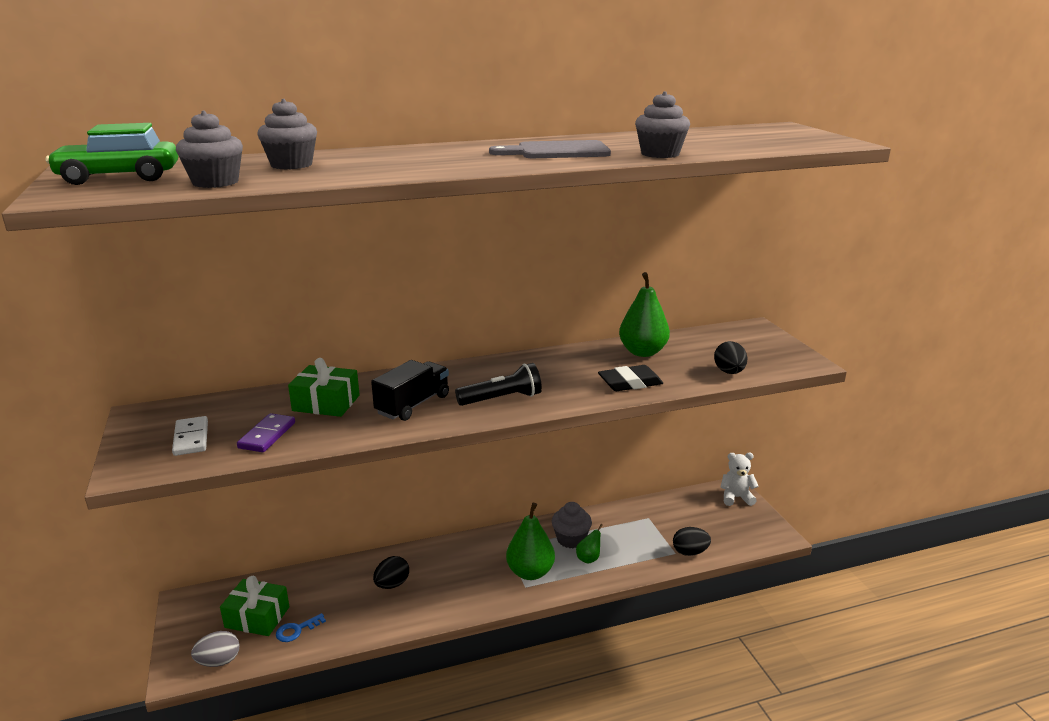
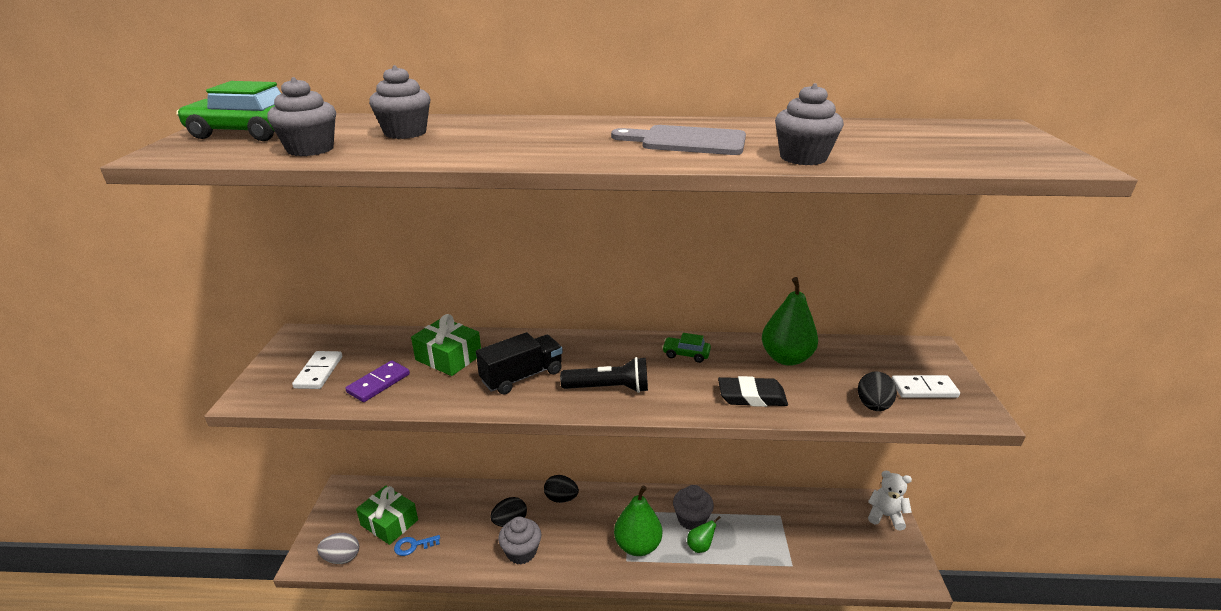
camera: 20 degrees right, 5 degrees up
(417, 606) = (521, 552): none -> grey cupcake
(555, 363) = (686, 354): none -> green car
(690, 552) = (808, 569): black egg -> black egg (561, 498)
(761, 355) = (924, 389): none -> white domino

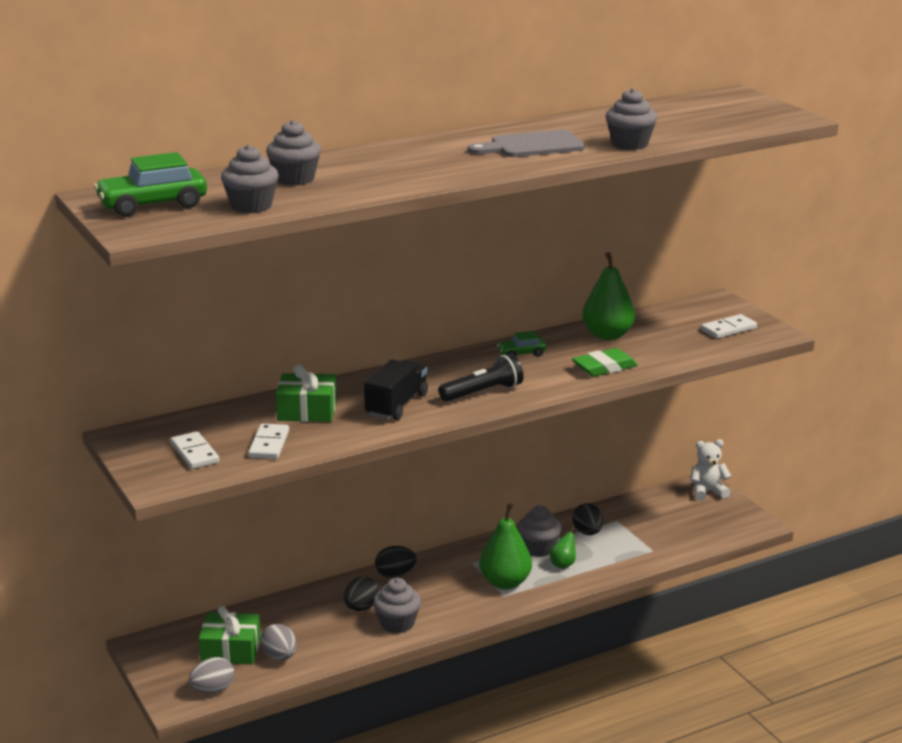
camera: 30 degrees left, 5 degrees down
(378, 383) = (269, 444): purple domino -> white domino
(413, 545) = (279, 656): blue key -> grey egg
(751, 396) = (604, 367): black eraser -> green eraser
(873, 406) = (700, 349): black egg -> black egg (587, 532)

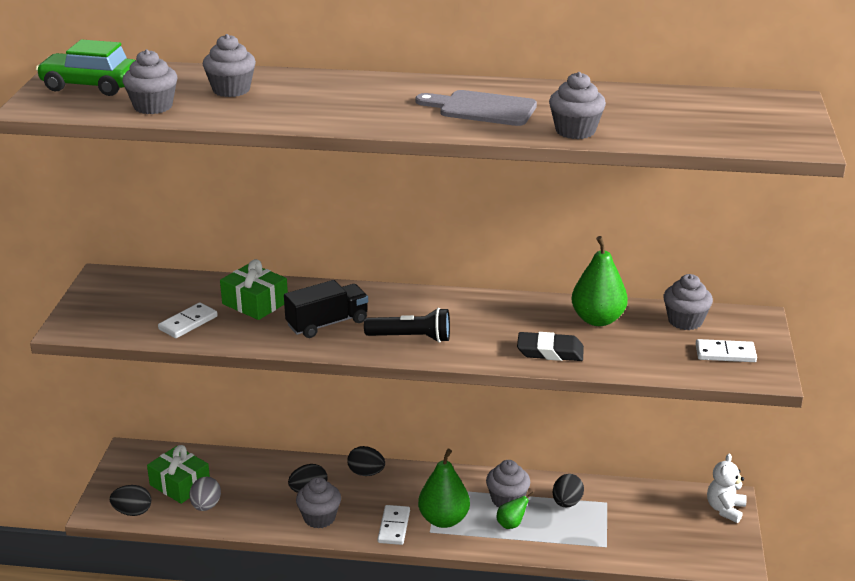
camera: 35 degrees right, 5 degrees up
(195, 453) = (129, 310): white domino -> white domino (394, 527)
(213, 690) = (132, 512): grey egg -> black egg
(521, 354) = (495, 311): green car -> none
(604, 367) = (550, 351): green eraser -> black eraser
(671, 317) = (685, 321): none -> grey cupcake
(707, 492) = (725, 509): white teddy bear -> white teddy bear turned 90 degrees counterclockwise

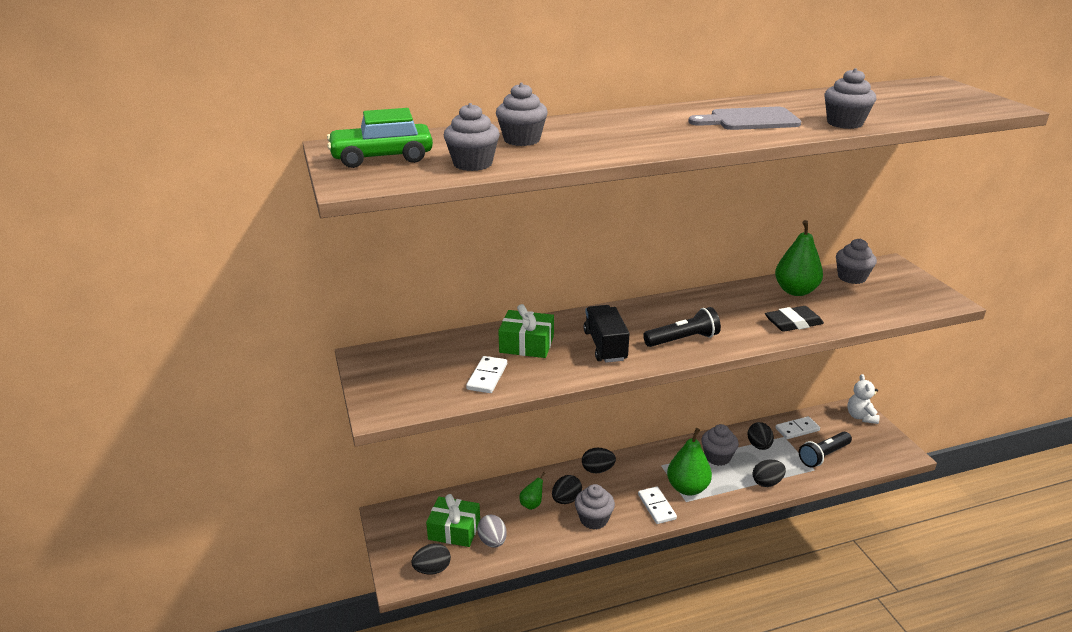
camera: 25 degrees left, 0 degrees up
(327, 323) = (605, 346): black truck -> black truck turned 45 degrees counterclockwise
(511, 524) = (737, 475): green pear -> green pear (532, 504)
(537, 542) = (767, 482): none -> black egg
(633, 536) = (823, 455): none -> black flashlight
(725, 353) = (905, 293): white domino -> white domino (797, 429)

